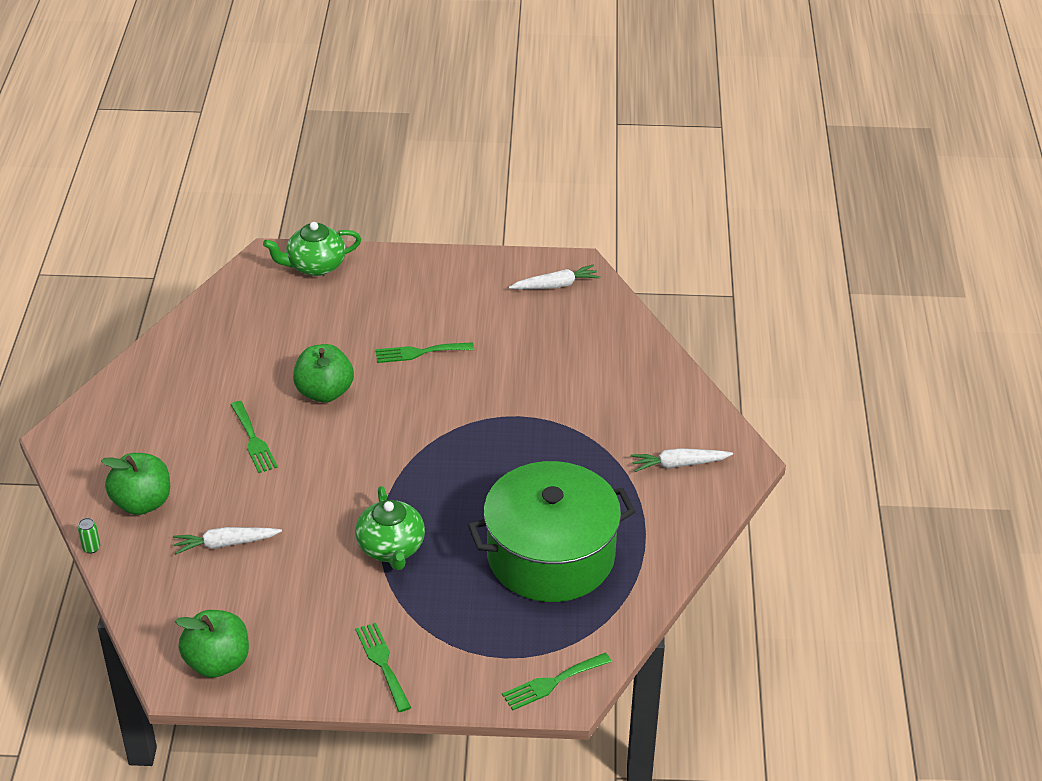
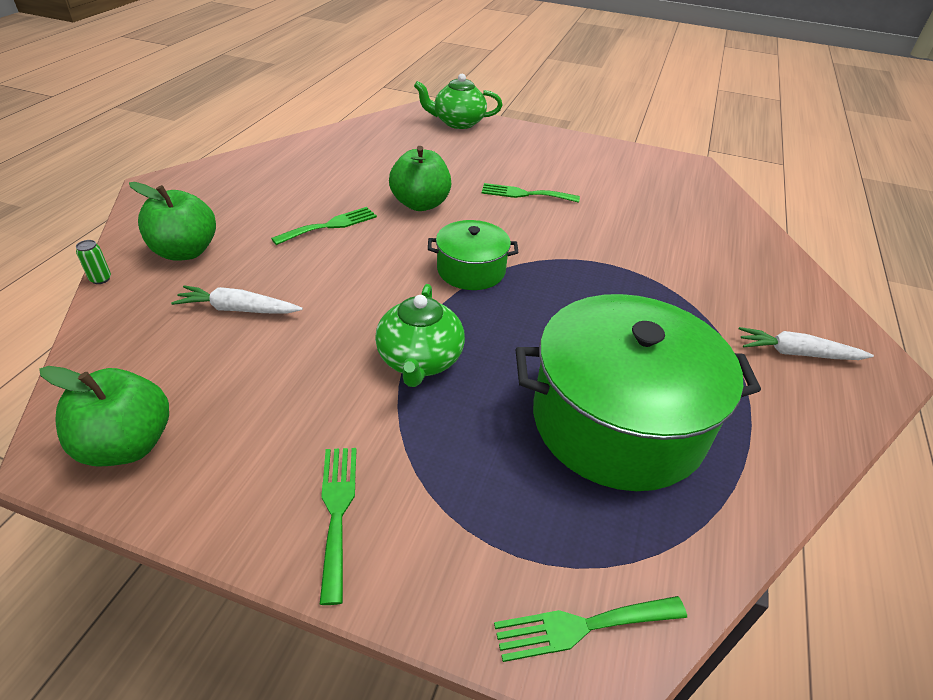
camera: 15 degrees right, 0 degrees up
(253, 440) = (330, 225): green fork -> green fork turned 120 degrees counterclockwise
(400, 455) = (471, 270): none -> green pot
(555, 285) = (670, 173): white carrot -> none

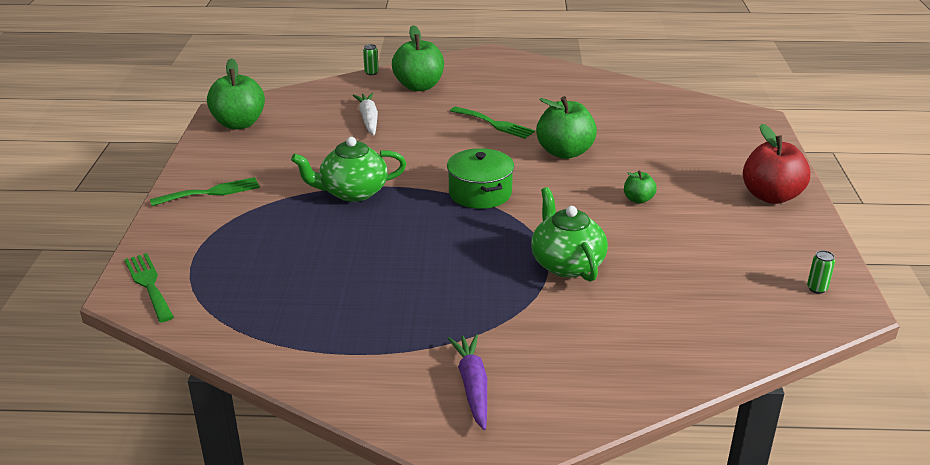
camera: 75 degrees right, 10 degrees down
(458, 122) = (754, 140): green teapot -> green teapot (566, 264)
(525, 194) = (638, 199): green fork -> green apple
(545, 143) = (771, 196): none -> red apple
(618, 421) = (327, 284): green pot -> none
(671, 167) = (817, 288): none -> green can
(797, 353) = (472, 386): white carrot -> purple carrot

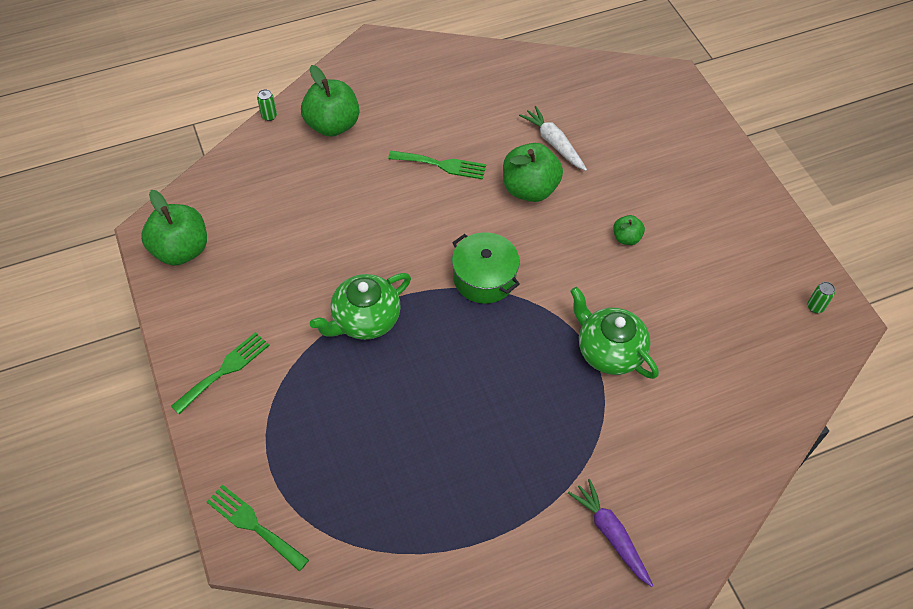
camera: 25 degrees left, 25 degrees up
(368, 119) = (313, 198): white carrot -> white carrot (553, 143)
(771, 196) = (732, 194): red apple -> none

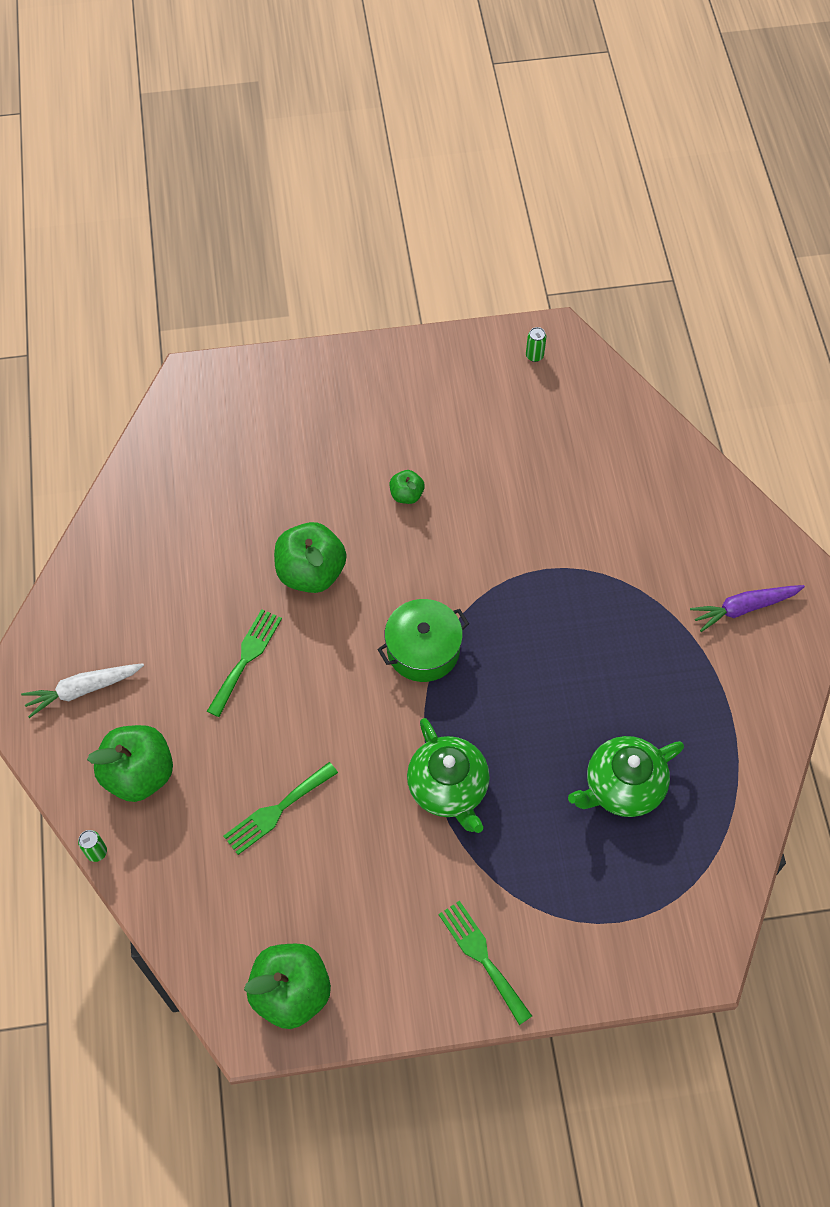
camera: 75 degrees left, 5 degrees up
(253, 525) = (681, 948): green fork -> green fork (277, 810)
(553, 143) = (250, 529): white carrot -> white carrot (83, 690)
(609, 350) = (544, 552): green teapot -> green teapot (622, 787)

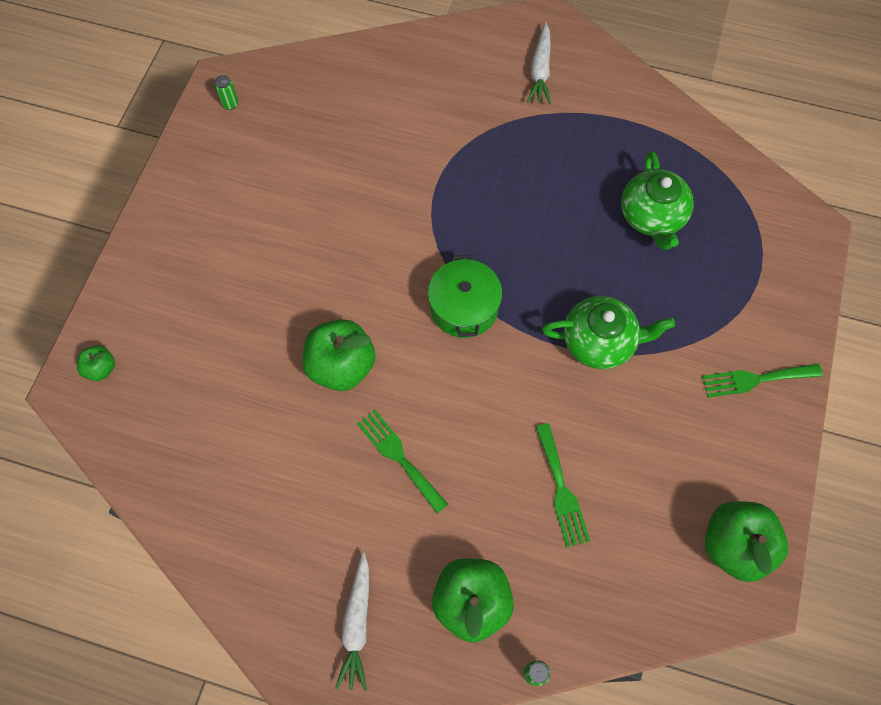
camera: 65 degrees left, 5 degrees up
(406, 495) = (307, 257): green apple -> green apple (101, 368)
(744, 608) = (540, 70): purple carrot -> white carrot

